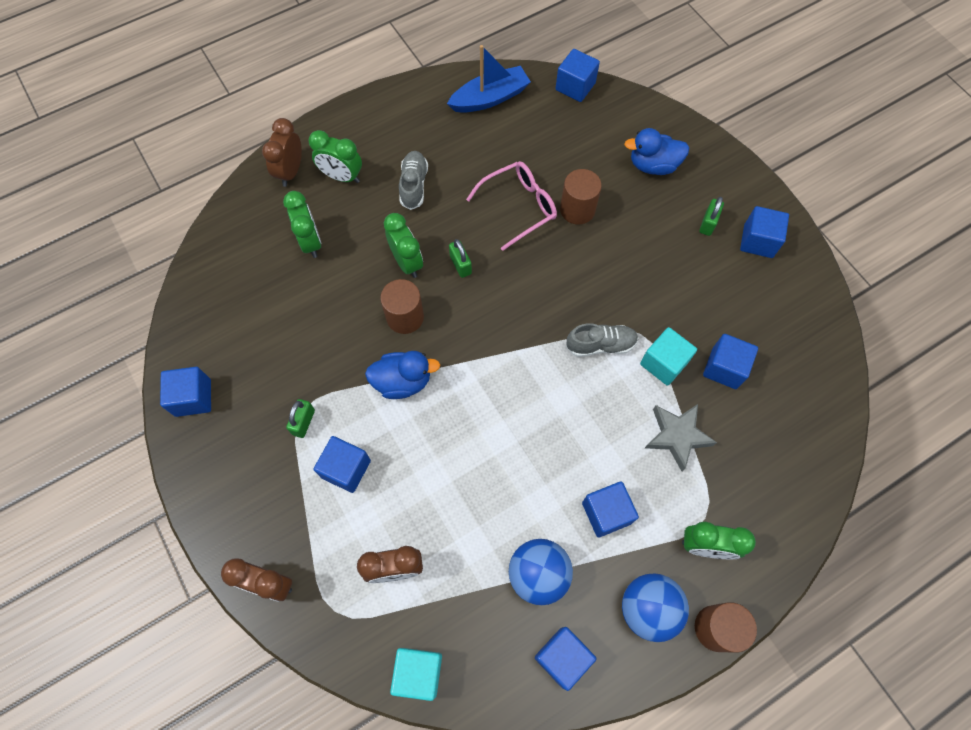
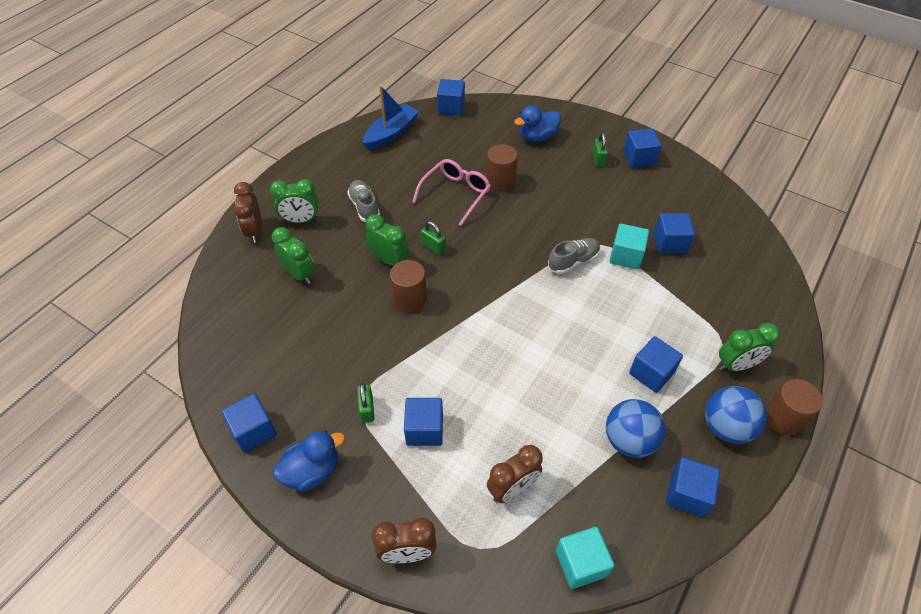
camera: 25 degrees left, 15 degrees down
(402, 381) = (435, 345): blue duck -> blue duck (312, 471)
(677, 436) = (667, 300): grey star -> none

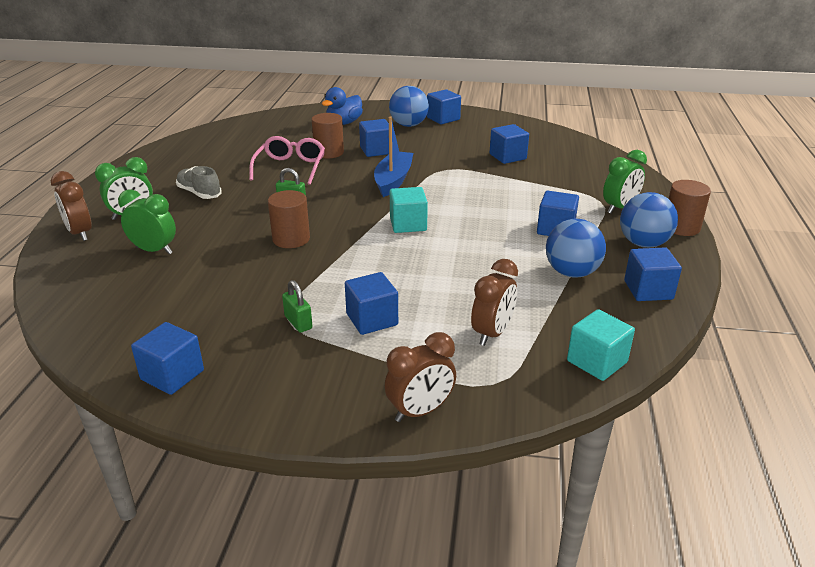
camera: 25 degrees left, 20 degrees down
(312, 471) = (266, 384): blue duck -> none
(389, 260) = (251, 220): green clock -> none
(391, 133) = (197, 145): blue boat -> blue boat (393, 180)
(451, 107) = (247, 121): blue cube -> blue cube (376, 150)
(573, 261) = (433, 183): grey shoe -> none
(598, 159) = (408, 125): green padlock -> blue ball
(626, 256) = (477, 171): turquoise cube -> turquoise cube (408, 224)

